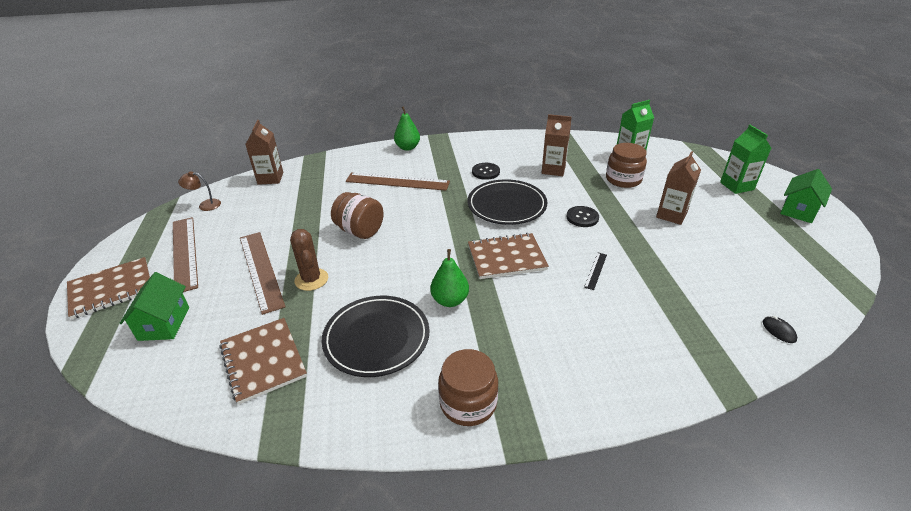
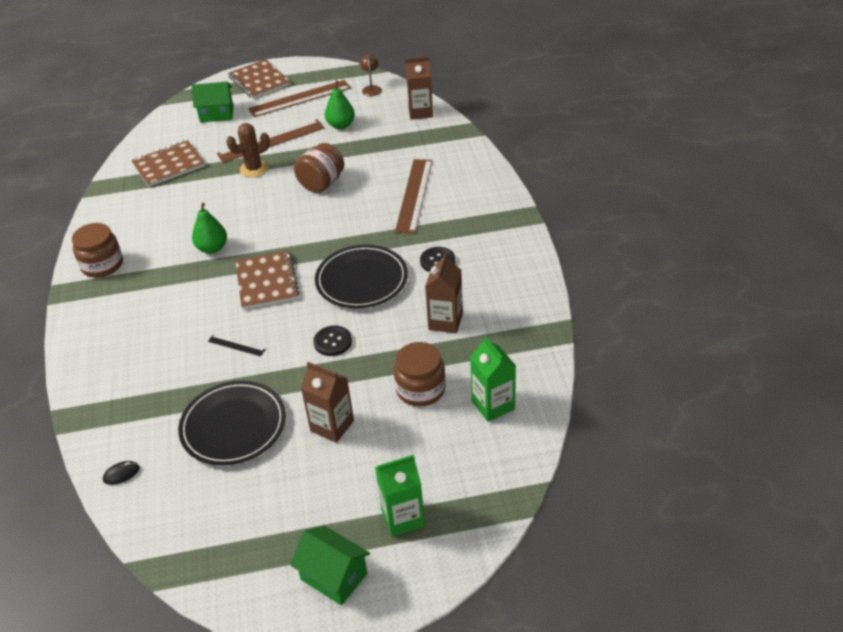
camera: 90 degrees right, 5 degrees up
(376, 338) = (177, 213): black plate -> black plate (233, 426)
(407, 147) = (496, 193): green pear -> green pear (341, 125)

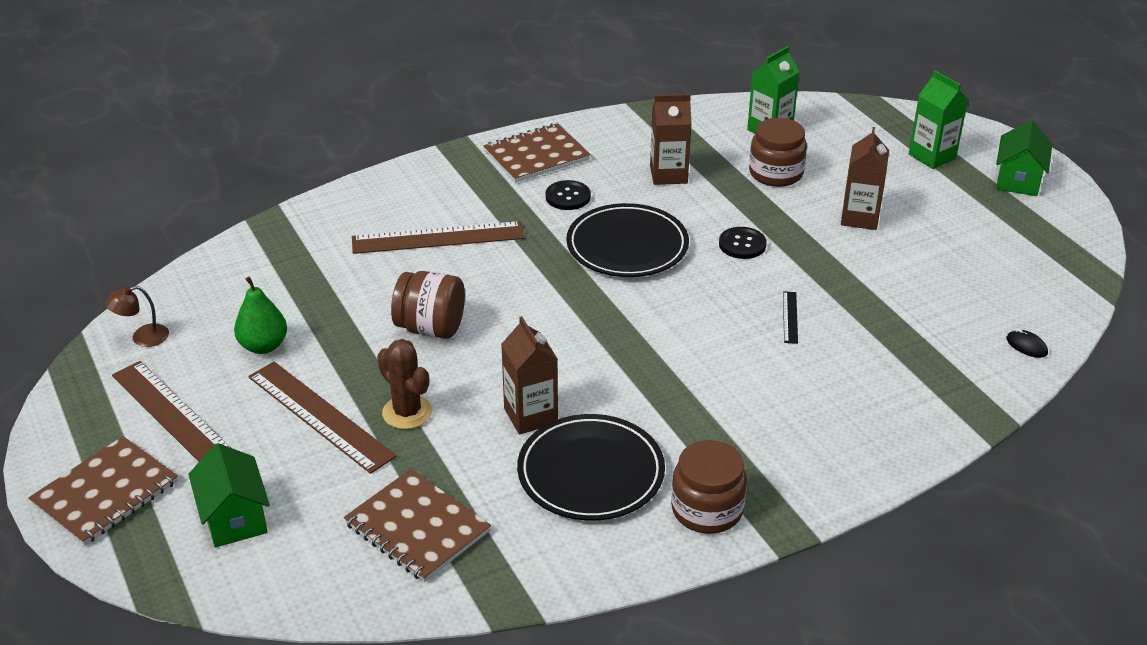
camera: 110 degrees left, 5 degrees down
(212, 248) = (619, 397): green pear -> none
(233, 426) = (906, 283): black plate -> black plate (591, 472)
(267, 281) = (665, 324): brown notebook -> brown notebook (536, 155)
(420, 112) = (219, 271): brown carton -> brown carton (530, 416)

